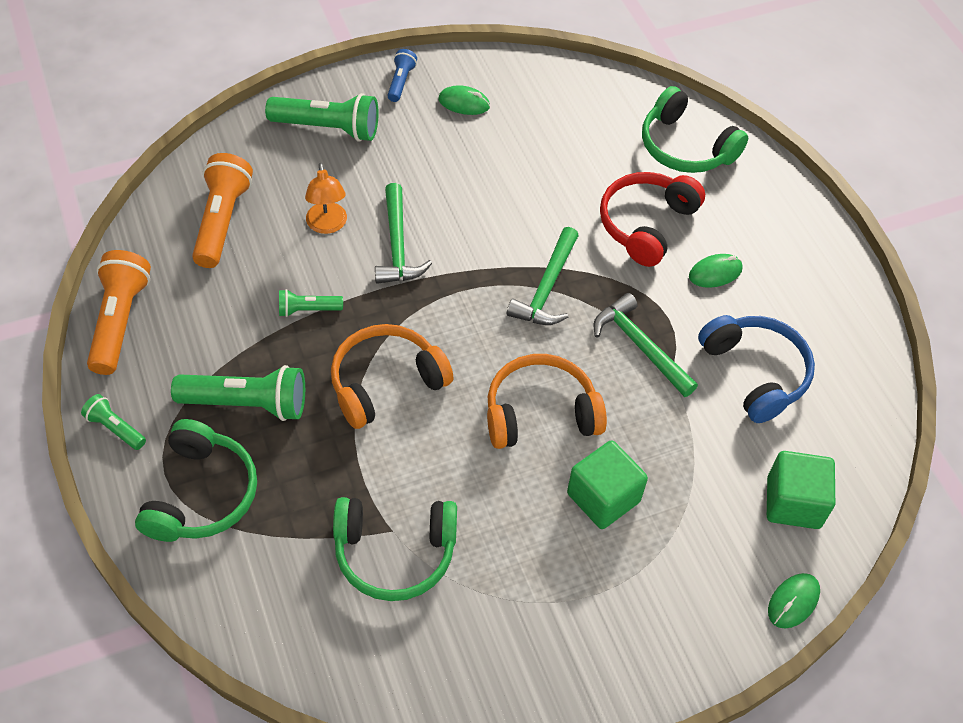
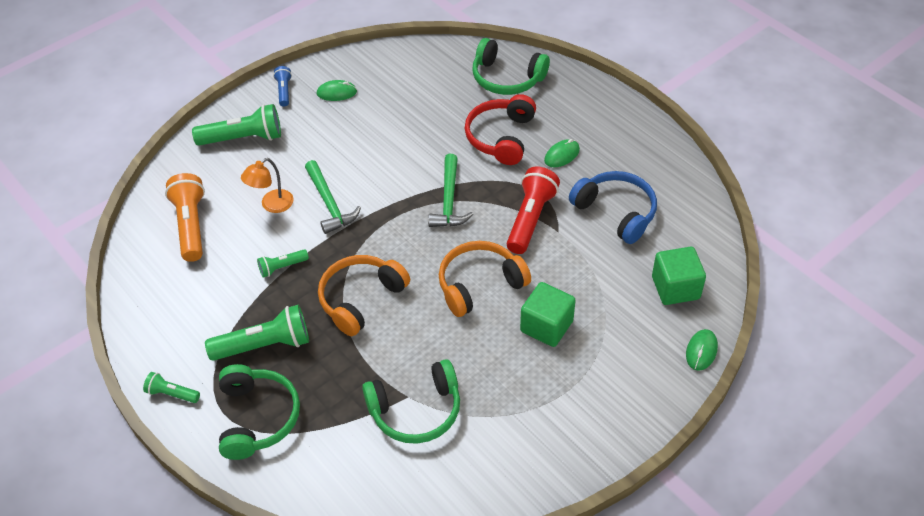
camera: 15 degrees left, 5 degrees down
(120, 321) = (142, 318): orange flashlight -> none
(327, 225) = (272, 205): orange lamp -> orange lamp turned 75 degrees clockwise
(640, 346) = (530, 218): green hammer -> red flashlight

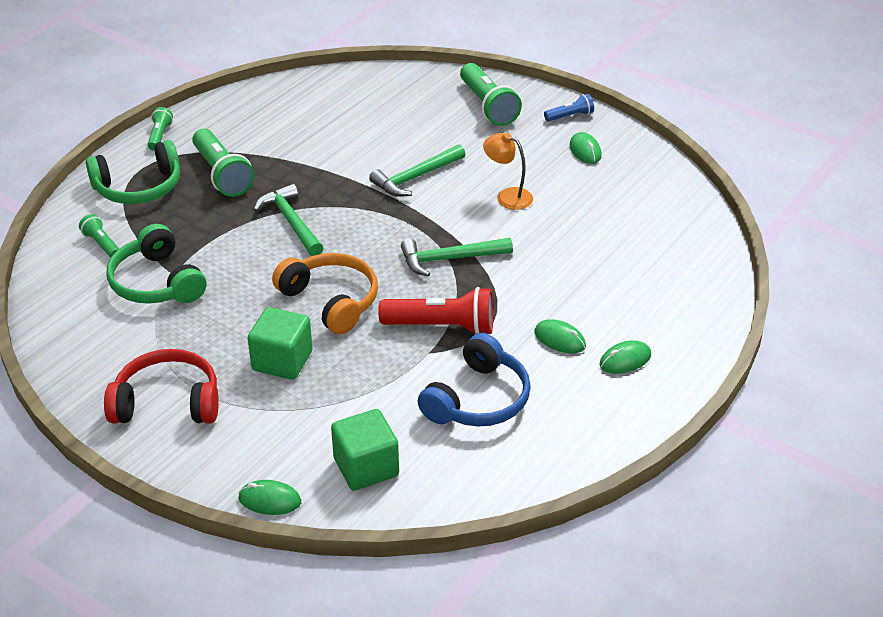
camera: 75 degrees right, 10 degrees down
(191, 225) = (359, 102): orange flashlight -> none
(272, 205) = (401, 142): orange lamp -> orange lamp (507, 196)
(282, 267) = (320, 165): green flashlight -> green flashlight (101, 244)
(361, 299) = (291, 222): orange headphones -> green hammer
(501, 137) = (569, 284): red headphones -> red headphones (167, 402)
(507, 78) = (678, 273): green headphones -> none
(592, 126) = (625, 360): none -> green mouse

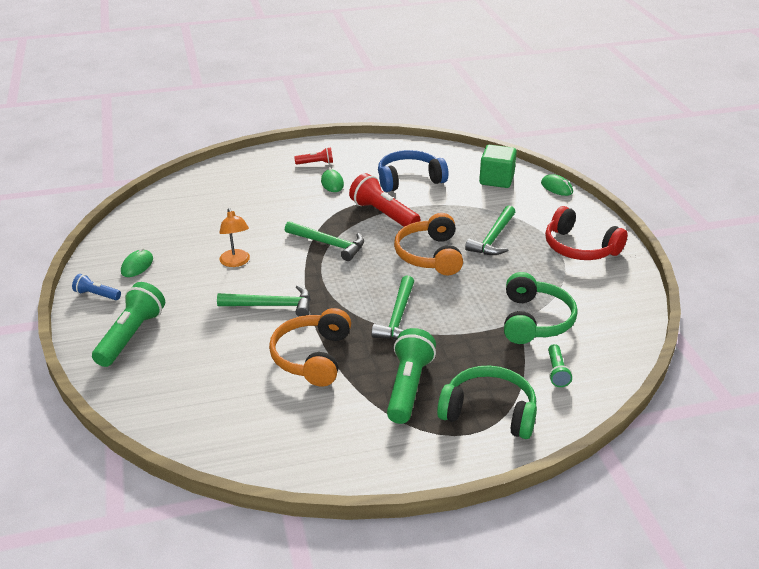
camera: 140 degrees left, 5 degrees down
(160, 136) = (425, 464): green flashlight -> none
(282, 361) = (493, 238): green cube -> green hammer
(325, 158) = (312, 357): none -> orange headphones
(625, 360) = (316, 163): green mouse -> red flashlight

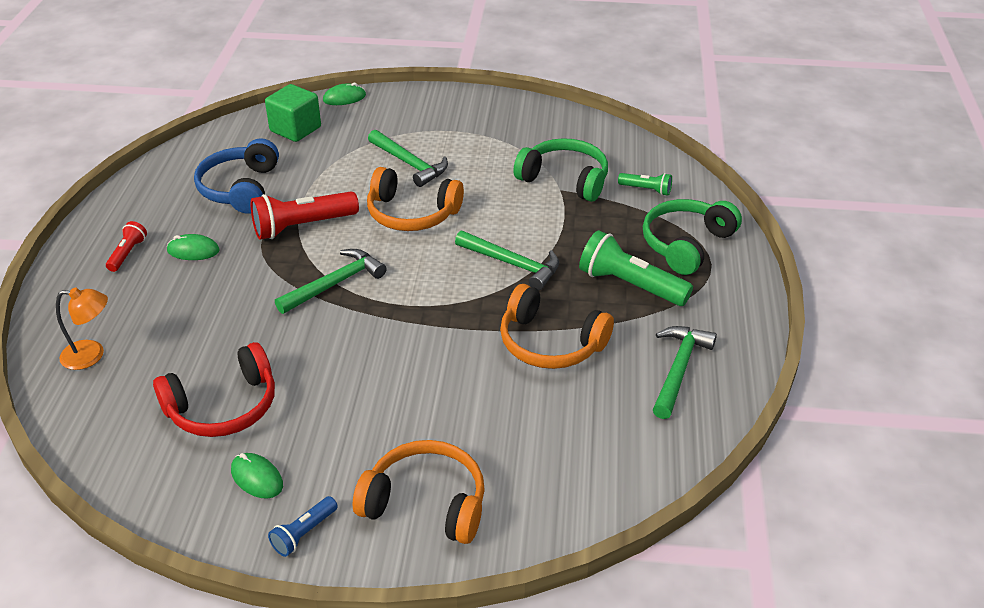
camera: 70 degrees left, 5 degrees up
(131, 336) = (426, 503): green flashlight -> orange headphones
(236, 262) = (318, 373): orange lamp -> orange lamp (91, 355)
(272, 306) = (435, 357): green hammer -> green hammer (679, 369)
(579, 247) = (463, 118): red headphones -> red headphones (223, 406)

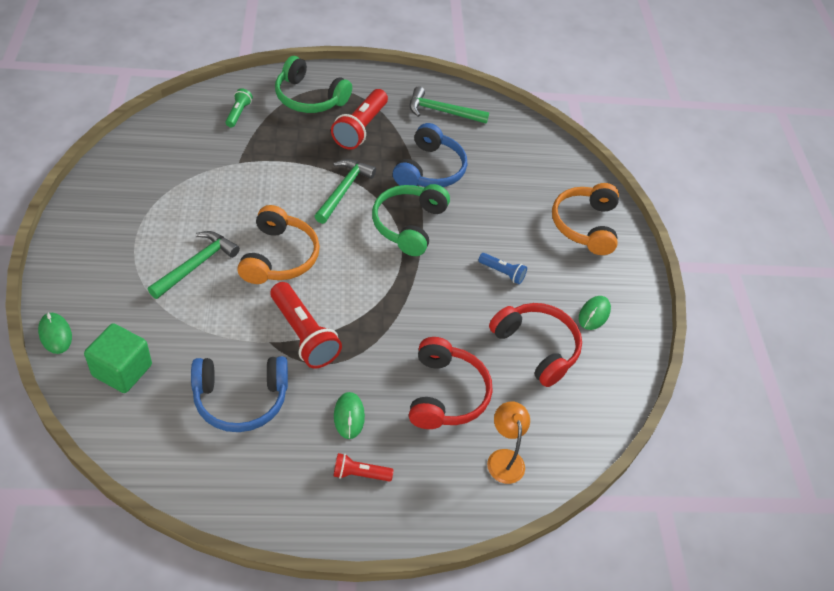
camera: 105 degrees left, 10 degrees up
(190, 320) = (445, 394): none -> red headphones
(304, 533) = (627, 282): blue flashlight -> blue flashlight (502, 273)
(335, 284) = (383, 298): green hammer -> none
(550, 343) = (429, 170): orange headphones -> blue headphones
(565, 179) = (223, 159): green headphones -> green headphones (409, 225)
(630, 285) = (360, 128): green flashlight -> red flashlight

